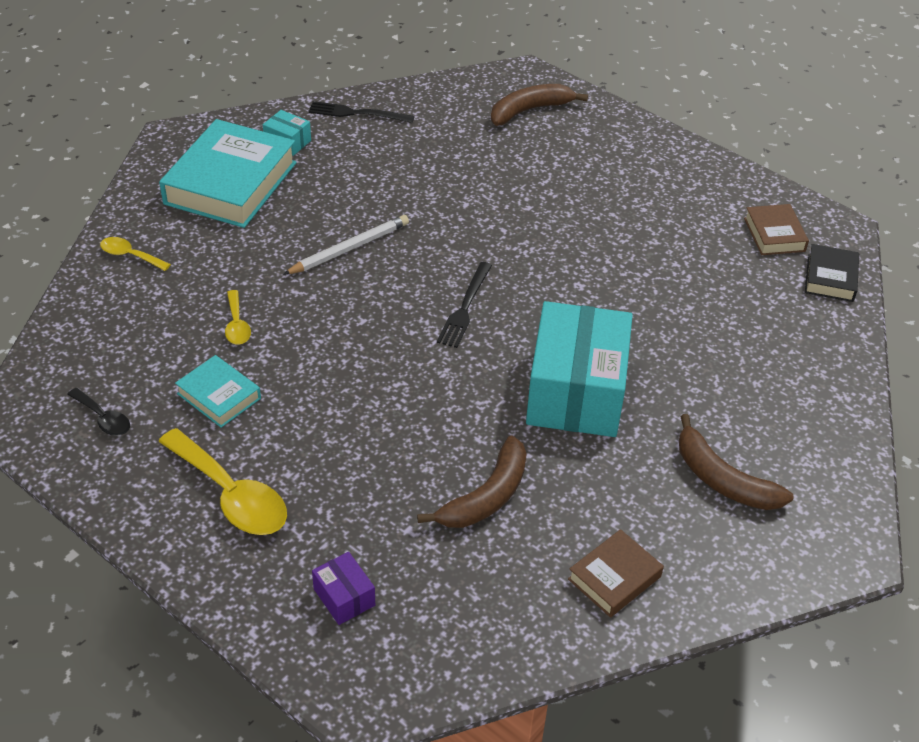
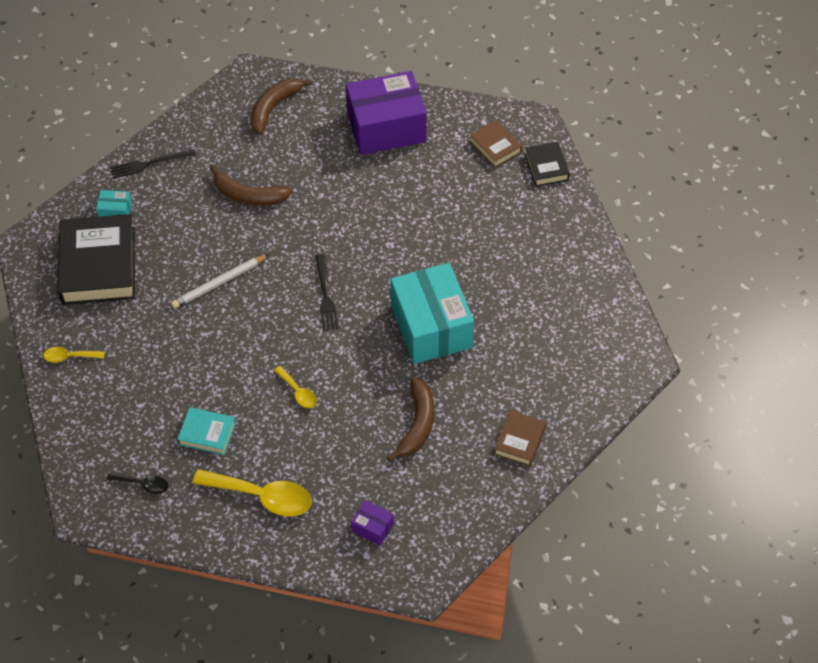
camera: 25 degrees left, 10 degrees up
(231, 183) = (98, 265): turquoise book -> black book
(237, 325) = (183, 377): yellow spoon -> yellow spoon (298, 392)
(349, 248) = (219, 283): white pencil -> white pencil turned 150 degrees counterclockwise
(649, 171) = (386, 127): none -> purple box
(723, 479) = (549, 347): brown banana -> brown banana (249, 195)

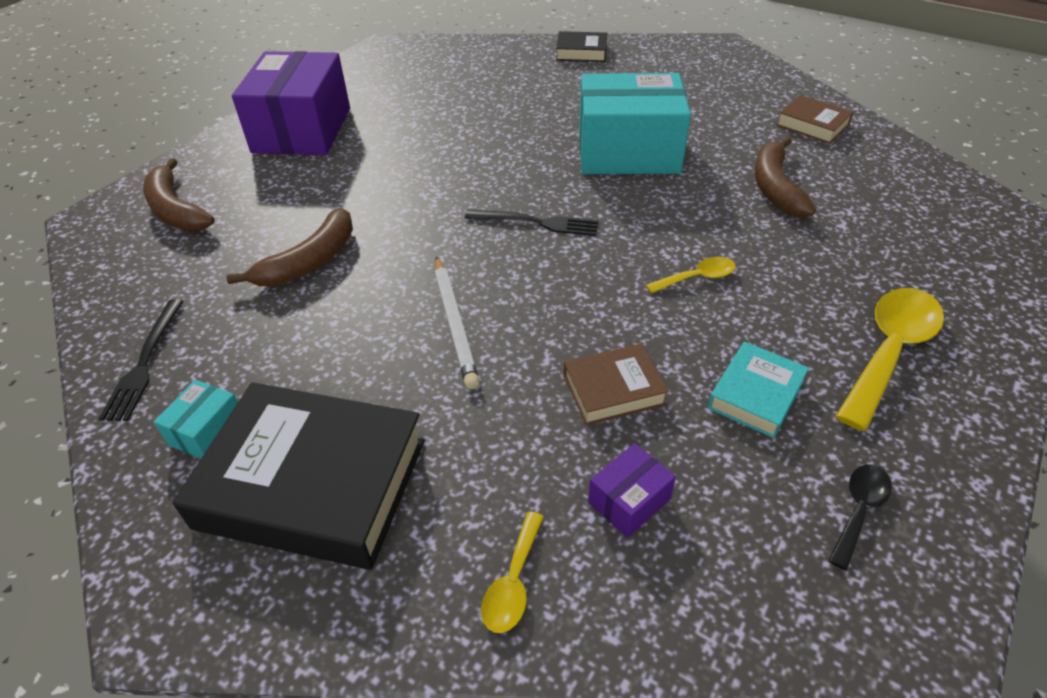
camera: 70 degrees left, 10 degrees down
(372, 527) = (943, 252): purple box -> purple box (629, 501)
(417, 424) = (775, 187): brown banana -> brown banana turned 120 degrees counterclockwise
(495, 147) = (397, 71): brown book -> brown book (613, 390)
(546, 167) = (449, 50): black book -> black book (581, 52)

